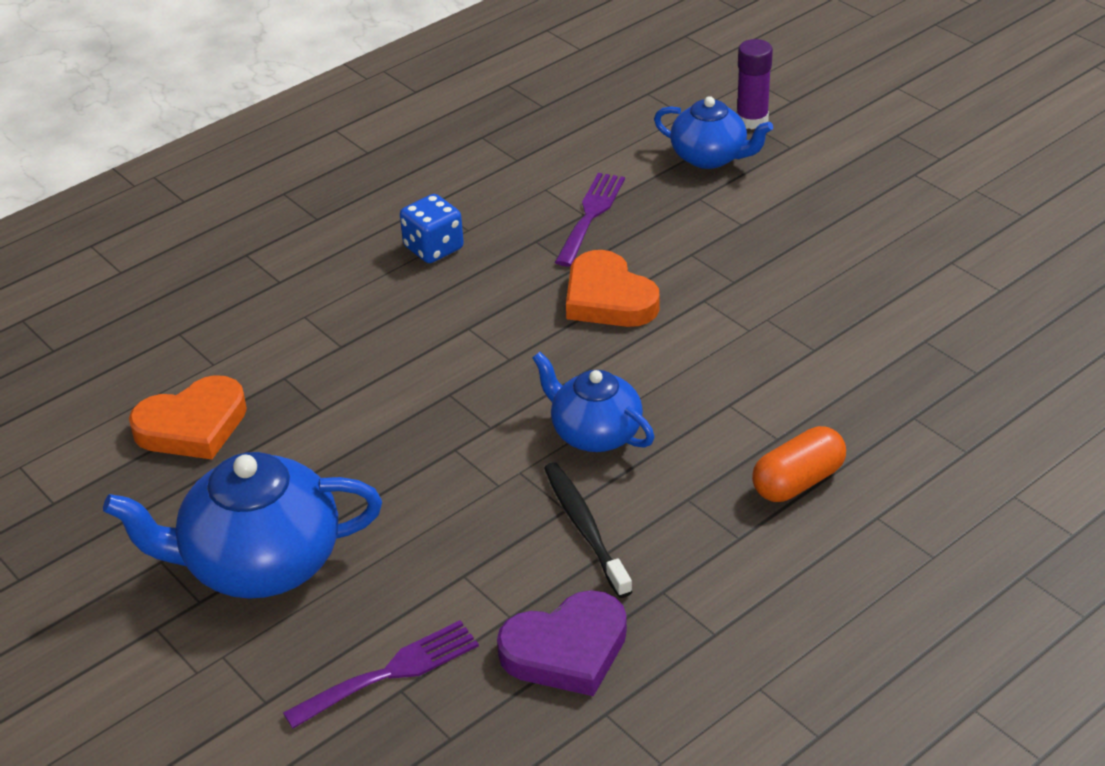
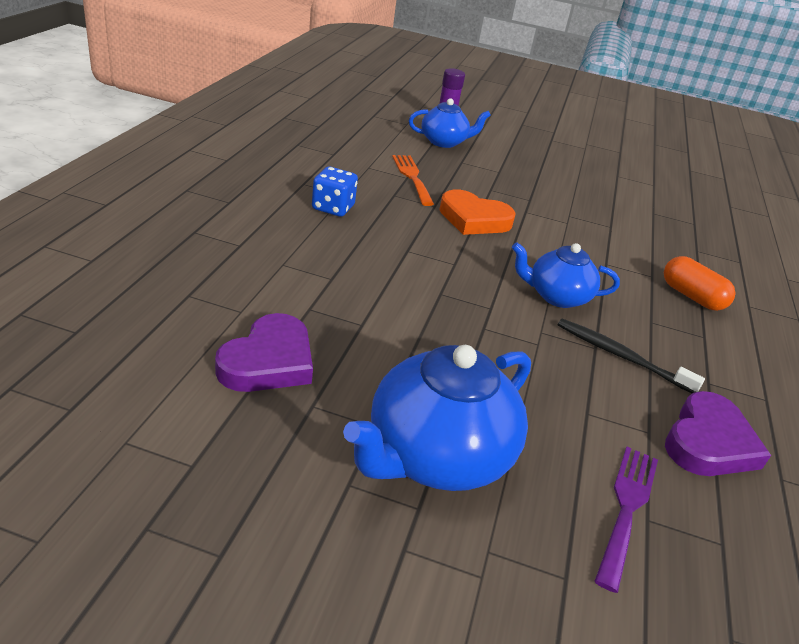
camera: 40 degrees left, 5 degrees down
(193, 425) = (268, 361): orange heart -> purple heart
(590, 215) = (412, 177): purple fork -> orange fork
(798, 481) = (691, 296): orange capsule -> orange capsule turned 60 degrees counterclockwise

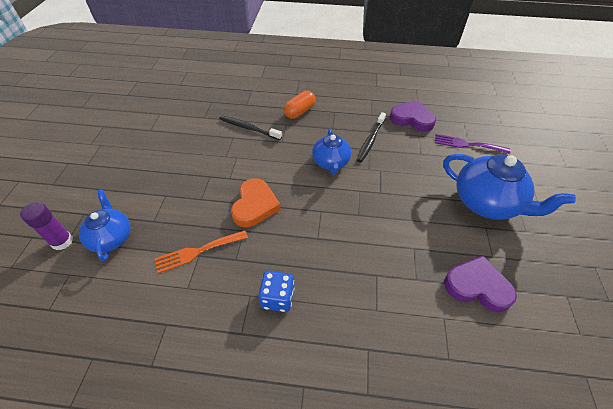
camera: 95 degrees left, 15 degrees up
(634, 241) = (248, 128): none -> black toothbrush

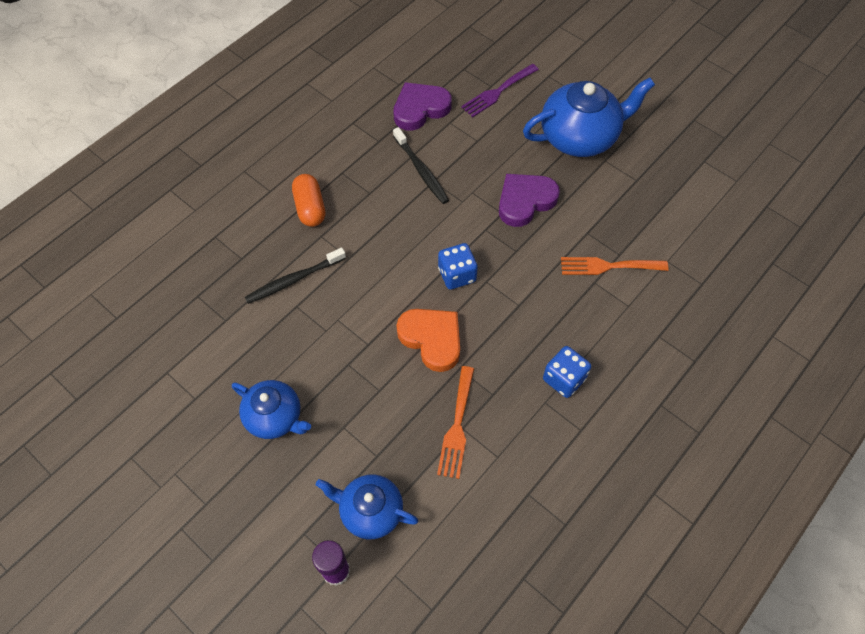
camera: 55 degrees left, 10 degrees up
(312, 193) = (457, 275): none -> blue dice
(331, 163) = (425, 230): blue teapot -> blue teapot (275, 417)
(398, 277) = (608, 266): none -> orange fork
(477, 286) = (656, 214): purple heart -> purple heart (525, 201)

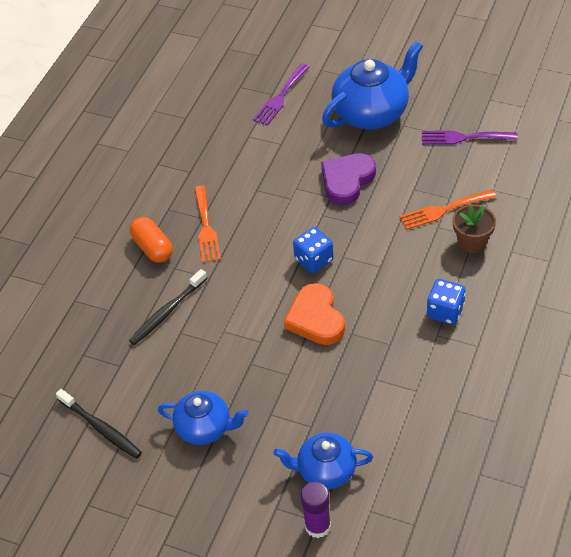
camera: 15 degrees left, 10 degrees down
(420, 109) = (215, 133): purple heart -> none
(421, 170) = (241, 184): black toothbrush -> black toothbrush (101, 428)
(432, 339) = (316, 318): orange heart -> orange heart turned 135 degrees counterclockwise
(457, 426) = (370, 379): orange fork -> orange fork (206, 228)
(623, 311) = (472, 242): none -> brown flower pot
(661, 194) = (464, 138): none -> purple fork

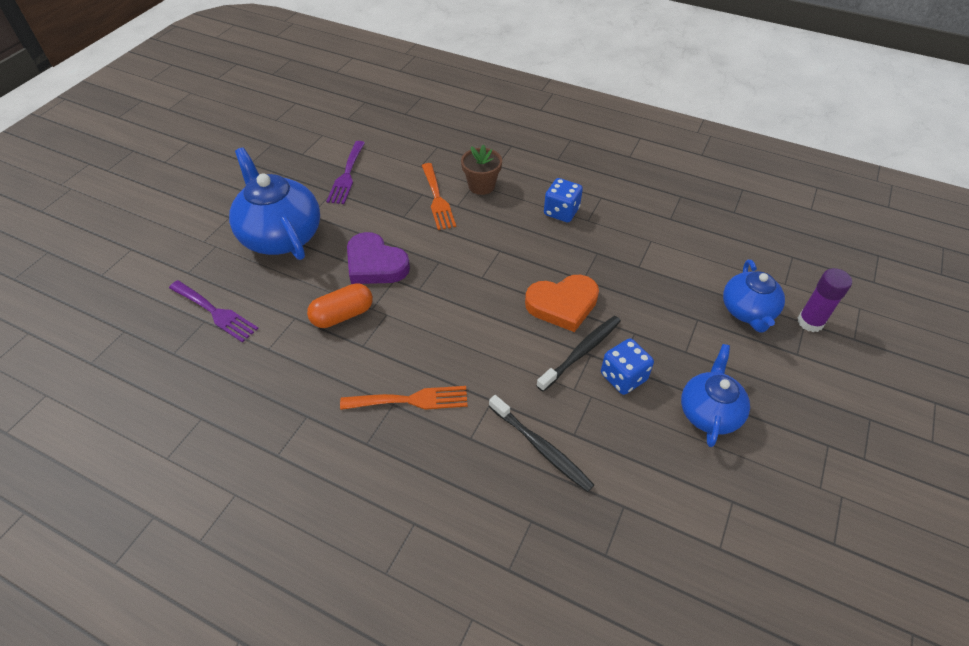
camera: 90 degrees left, 0 degrees up
(101, 428) = (722, 528): black toothbrush -> black toothbrush (581, 352)
(153, 248) = (431, 463): orange capsule -> orange capsule (343, 315)
(314, 260) = (482, 300): blue dice -> blue dice (623, 377)

